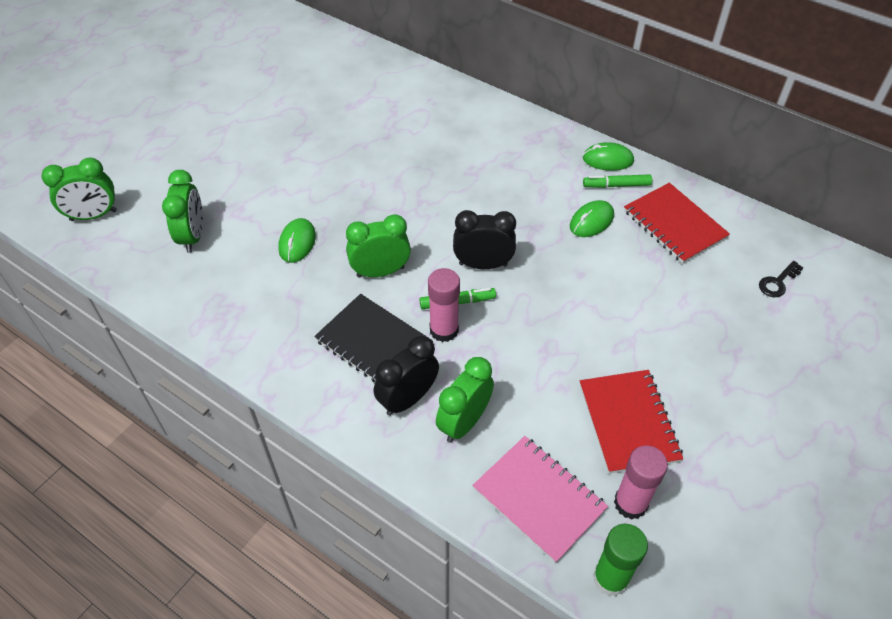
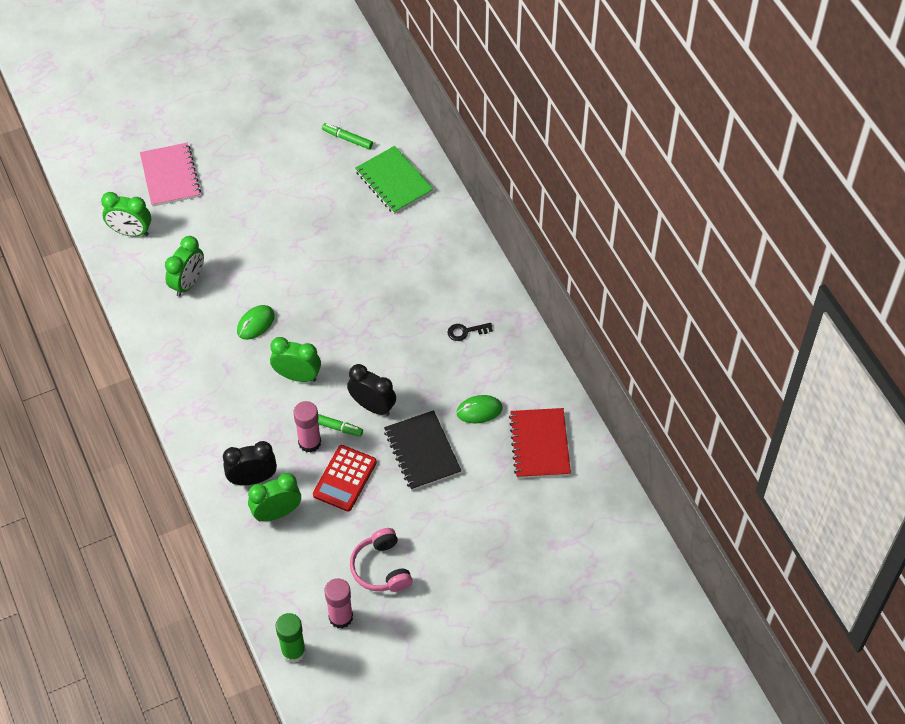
camera: 30 degrees right, 5 degrees up
(350, 73) = (394, 181): none -> green notebook
(374, 343) = (257, 428): black notebook -> black notebook (422, 452)
(511, 348) = (344, 478): none -> red calculator
(539, 499) = (287, 584): pink notebook -> pink notebook (170, 176)
(607, 160) = (536, 364): green mouse -> none
(616, 185) = (524, 389): green marker -> green marker (347, 139)
(628, 422) = (381, 568): red notebook -> pink headphones
(778, 282) = (575, 528): black key -> black key (466, 331)

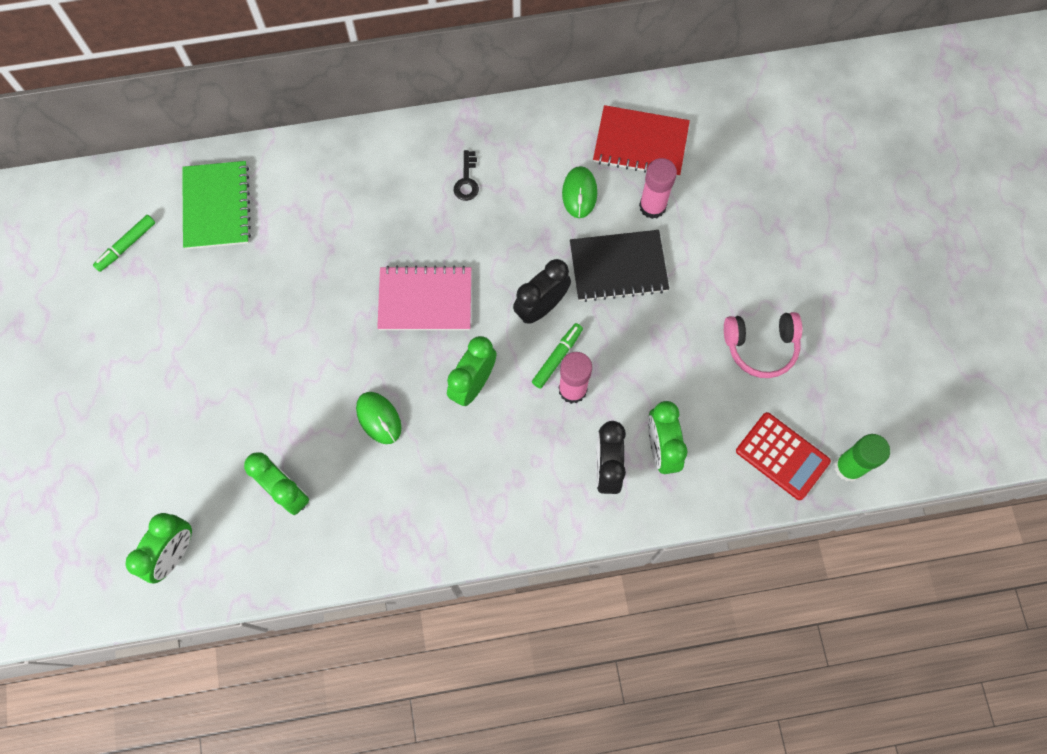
camera: 75 degrees left, 15 degrees up
(170, 176) = (98, 483): pink notebook -> pink notebook (425, 300)
(340, 617) = (814, 405): pink glue stick -> pink glue stick (652, 206)
(344, 478) = (633, 360): red calculator -> red calculator (782, 456)
(394, 181) = (216, 206): green notebook -> green notebook turned 75 degrees counterclockwise

